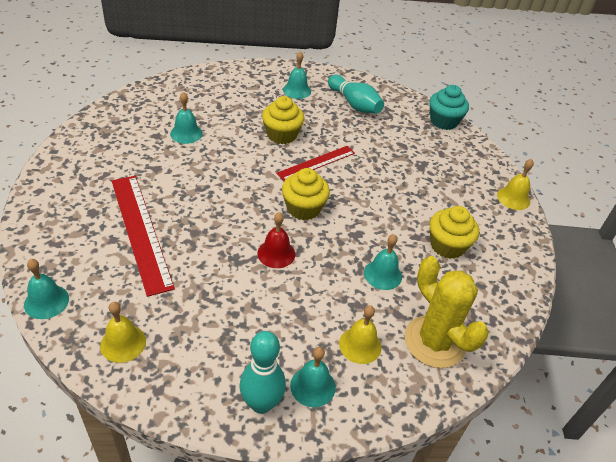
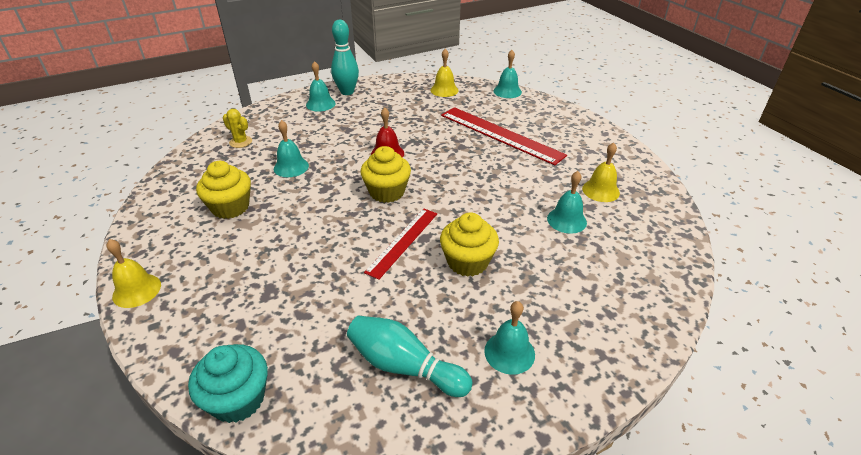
camera: 160 degrees right, 5 degrees down
(360, 345) = (296, 126): yellow bell -> yellow bell (600, 190)
(434, 341) = (240, 142): yellow cactus -> yellow cactus, size x0.47

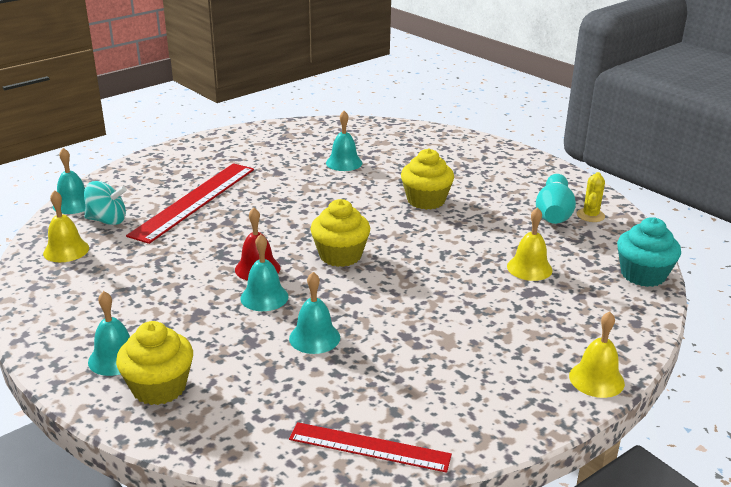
camera: 105 degrees left, 10 degrees down
(230, 207) = (424, 362): yellow cupcake -> yellow cupcake (159, 387)
(240, 142) = (260, 410): yellow cactus -> yellow cactus (590, 215)
(347, 92) = (67, 340): turquoise bowling pin -> none
(402, 241) = (418, 234): red ruler -> red ruler (369, 447)
(479, 102) = (107, 220): none -> turquoise spinning top
(509, 352) = (509, 178): turquoise bell -> turquoise bell (264, 297)
(600, 190) = (291, 149): yellow bell -> yellow bell (529, 268)

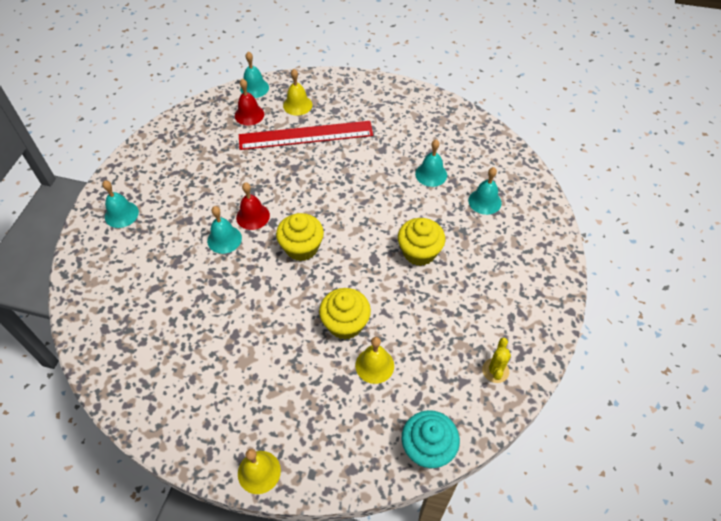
camera: 55 degrees right, 25 degrees up
(66, 250) = (204, 121): yellow bell -> yellow bell (297, 105)
(107, 220) = (249, 114): turquoise spinning top -> red bell
(159, 387) = (109, 249): yellow cupcake -> yellow cupcake (345, 323)
(314, 337) = (200, 289): turquoise bell -> turquoise bell (484, 201)
(369, 447) = (114, 376): red ruler -> none
(553, 213) = (475, 343): turquoise bowling pin -> none
(590, 215) = (495, 370): yellow cactus -> yellow cactus turned 60 degrees counterclockwise

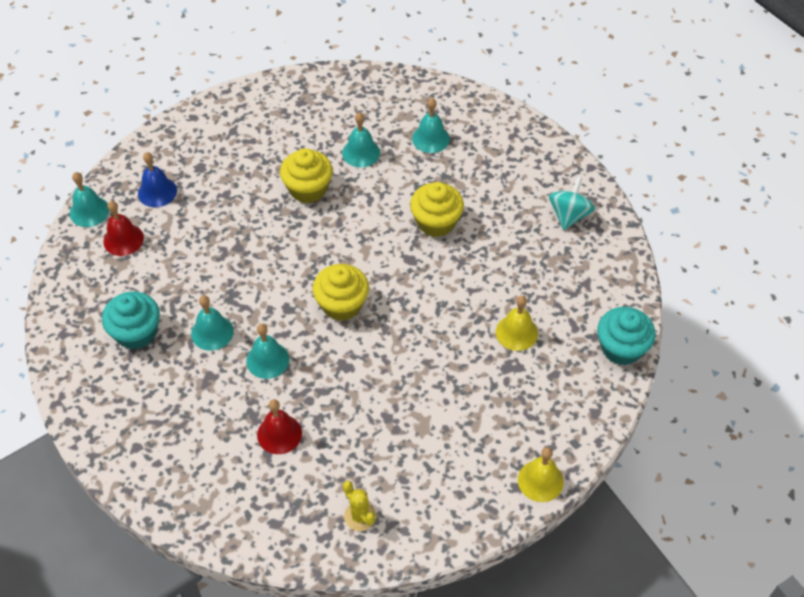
camera: 50 degrees left, 0 degrees up
(121, 214) = (139, 431): turquoise bell -> turquoise bell (212, 332)
(189, 165) = (136, 332): none -> turquoise cupcake
(253, 216) = (263, 319): red bell -> red bell (279, 434)
(297, 105) = (157, 192): yellow bell -> blue bell
(306, 135) = (207, 212): red ruler -> none
(345, 323) = (456, 326): yellow cupcake -> yellow cupcake (308, 189)
(495, 370) = (596, 255): yellow cactus -> yellow cactus (360, 516)
(512, 327) = (569, 215): none -> turquoise spinning top

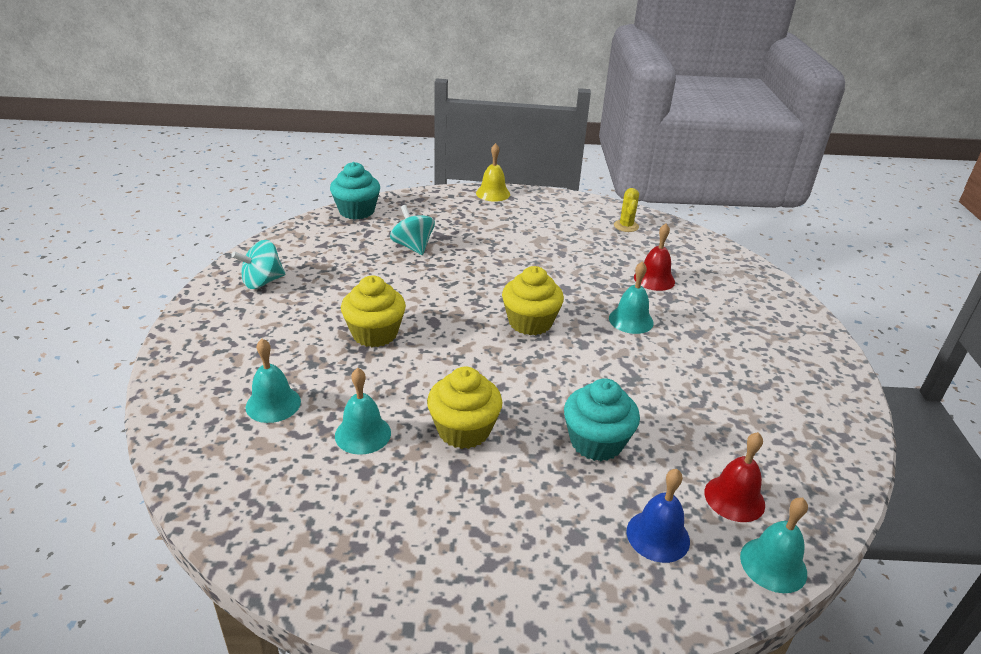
camera: 145 degrees left, 20 degrees down
(136, 332) = (754, 397): turquoise cupcake -> turquoise cupcake (596, 442)
(212, 332) = (671, 361): turquoise bell -> none
(516, 332) = (413, 246): yellow bell -> turquoise spinning top

